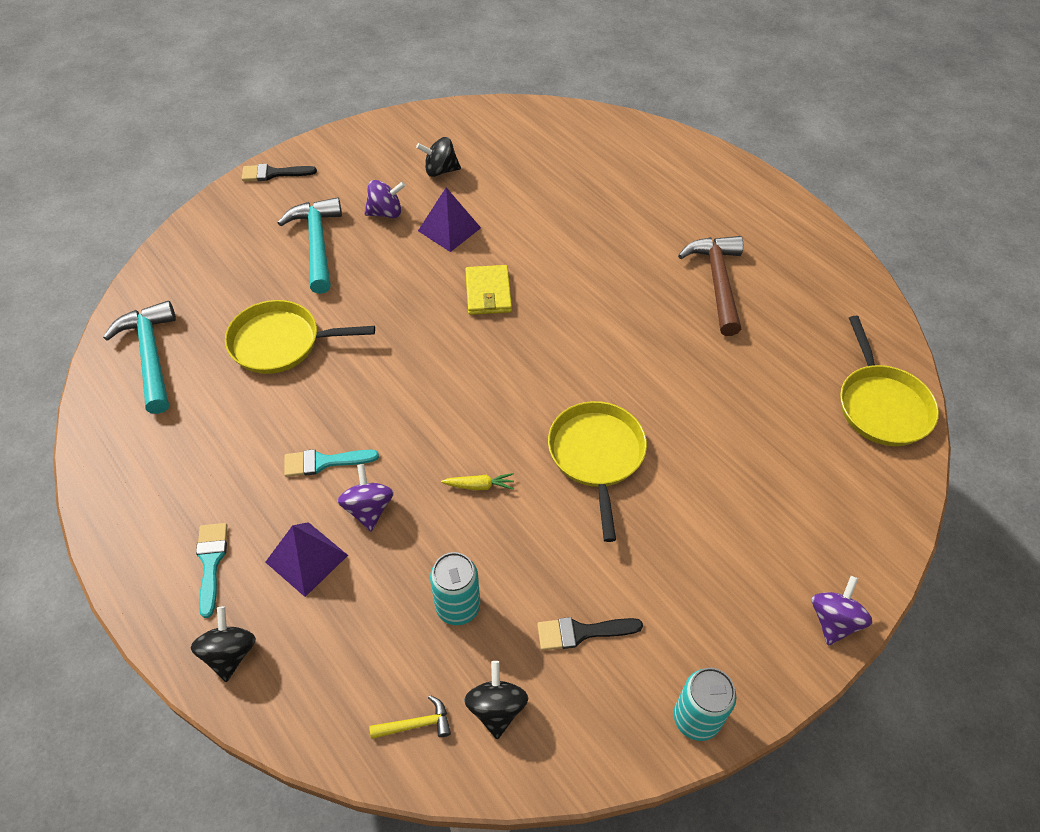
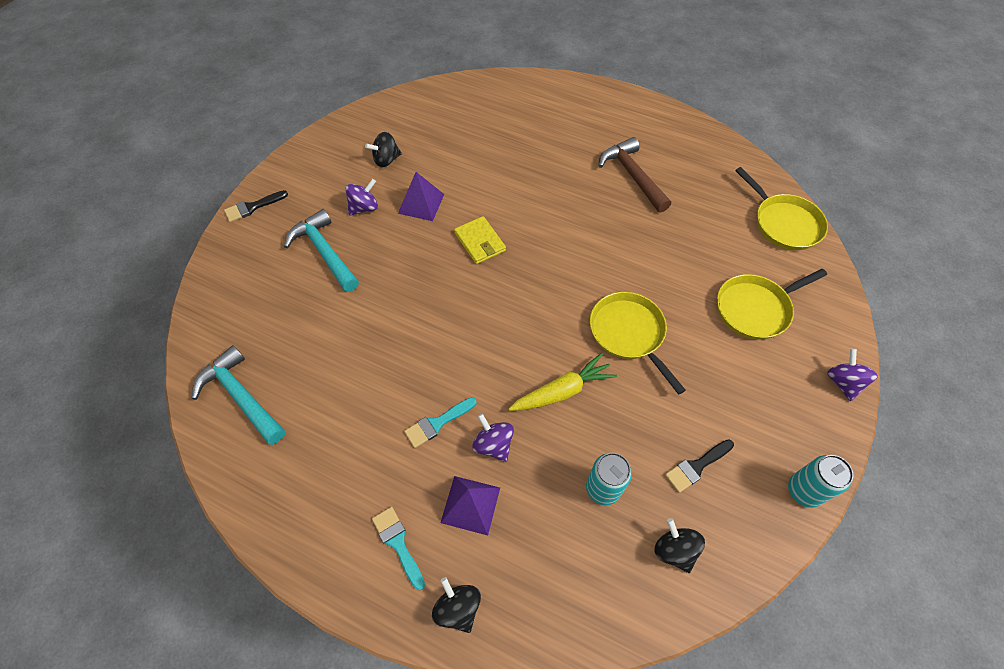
camera: 25 degrees left, 5 degrees up
(280, 342) = (343, 343): yellow pan -> yellow pan (755, 309)
(416, 724) = (627, 591): yellow hammer -> none
(479, 486) = (563, 391): yellow carrot -> yellow carrot, size x1.95

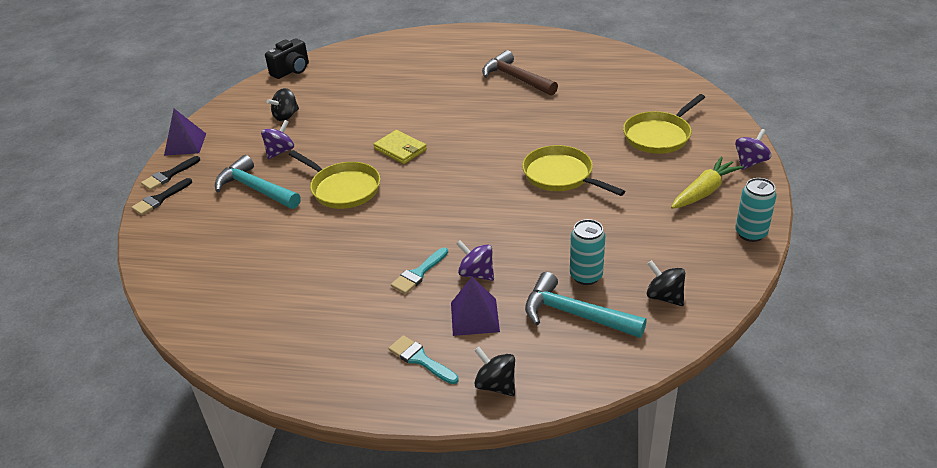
camera: 15 degrees left, 20 degrees down
(241, 396) = (220, 304): turquoise hammer -> turquoise hammer (575, 314)
(413, 97) = (291, 71): none -> black camera
(421, 203) = (333, 137): purple pyramid -> purple pyramid (185, 144)
(563, 391) = (521, 225): yellow carrot -> yellow carrot (704, 191)
(696, 466) = (657, 242): black brush -> black brush (160, 199)
(784, 223) = (657, 80): yellow pan -> yellow pan (343, 188)
(843, 382) = (750, 162): purple spinning top -> purple spinning top turned 60 degrees clockwise

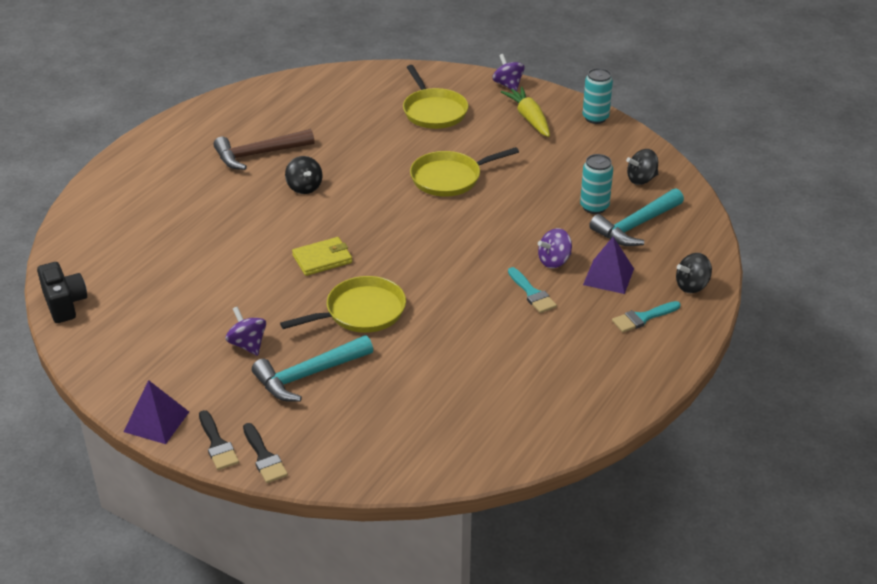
camera: 70 degrees left, 0 degrees up
(286, 116) = (173, 327): black spinning top -> black spinning top (304, 187)

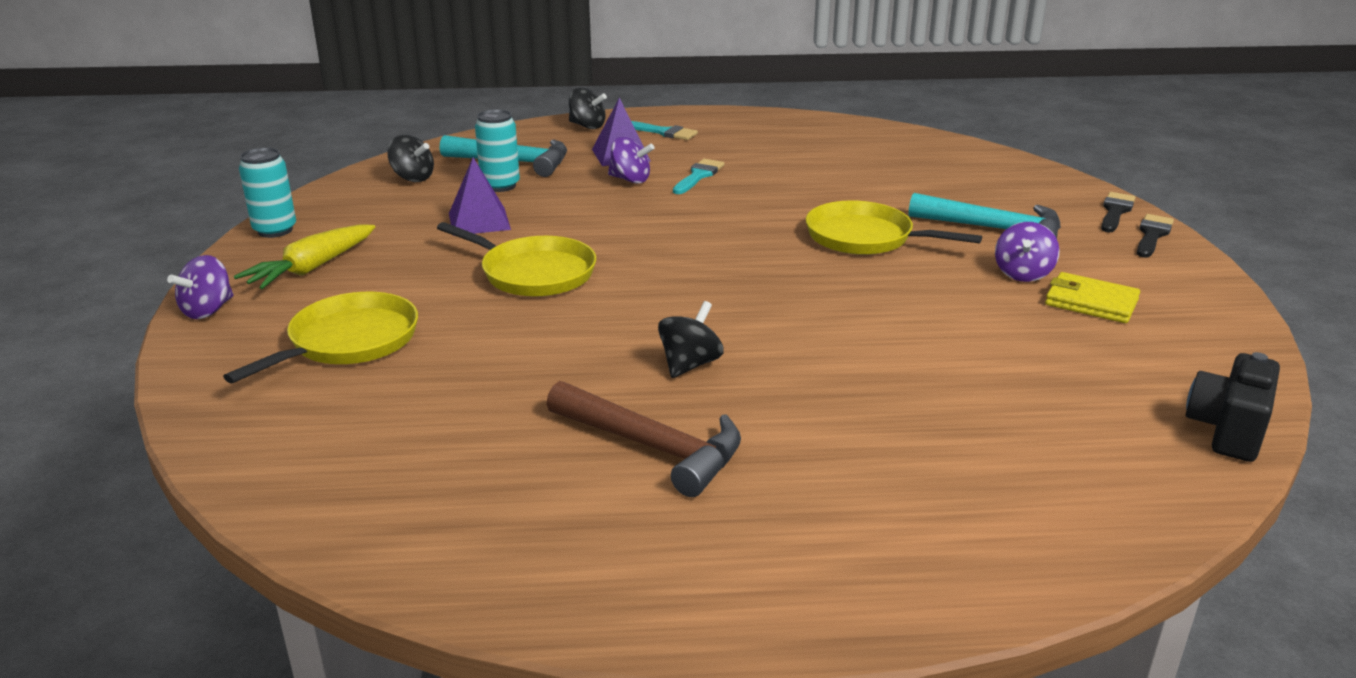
camera: 125 degrees left, 10 degrees down
(156, 421) = (1202, 273): purple pyramid -> purple pyramid (479, 221)
(322, 259) = (819, 290): yellow wallet -> yellow wallet (1091, 302)

